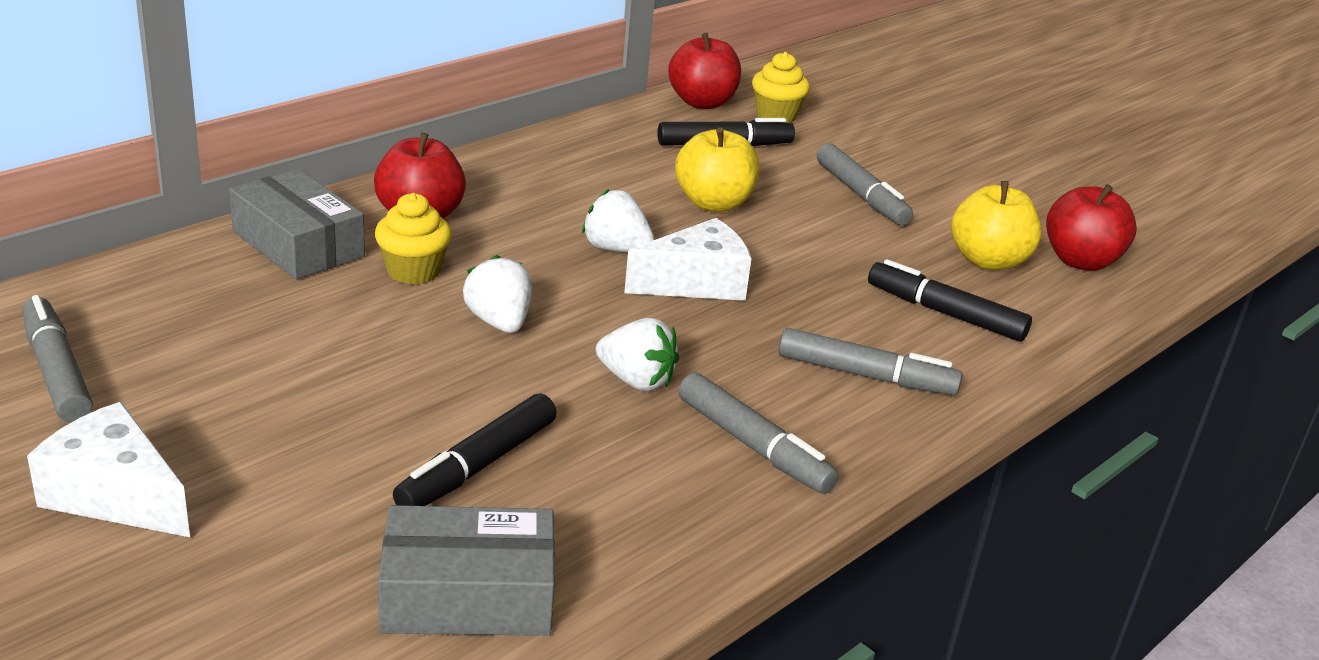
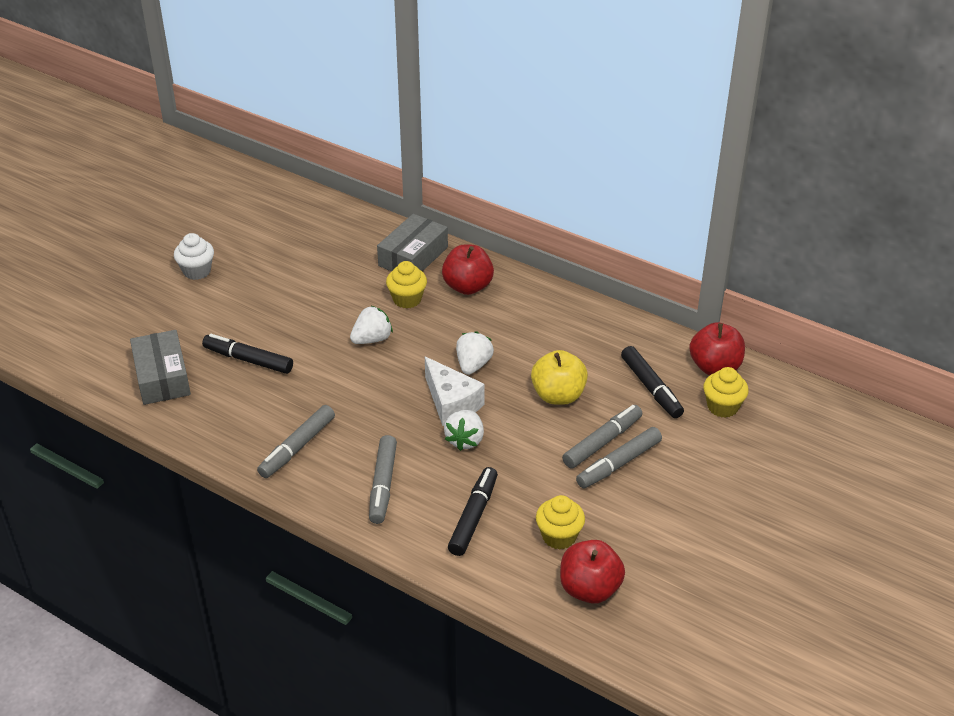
camera: 80 degrees right, 10 degrees up
(57, 371) = (273, 228): grey marker -> grey marker (602, 442)
(115, 495) = (197, 271): white cheese -> white cupcake
(636, 381) = (339, 397): white strawberry -> white strawberry (465, 440)
(988, 261) = (559, 536): yellow apple -> yellow cupcake

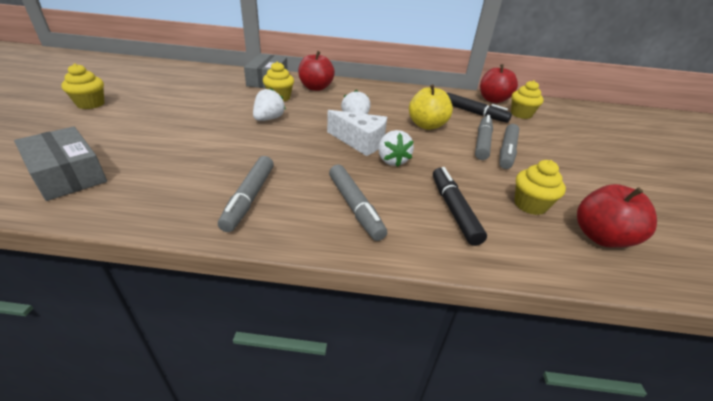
camera: 30 degrees left, 5 degrees down
(197, 271) = (90, 104): white cupcake -> yellow cupcake
(248, 360) = (164, 147): black marker -> none

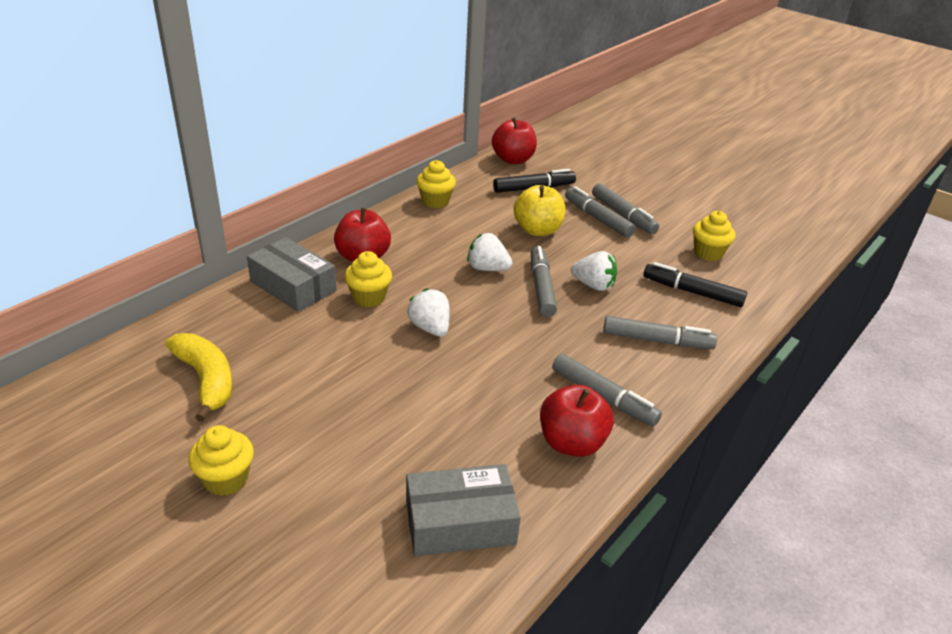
camera: 55 degrees left, 0 degrees up
(170, 82) = (206, 380): none -> yellow banana
(360, 142) = (541, 287): white cheese -> grey marker
(521, 114) = (559, 165): yellow cupcake -> yellow cupcake (435, 201)
(600, 237) = (761, 247): red apple -> red apple (571, 443)

